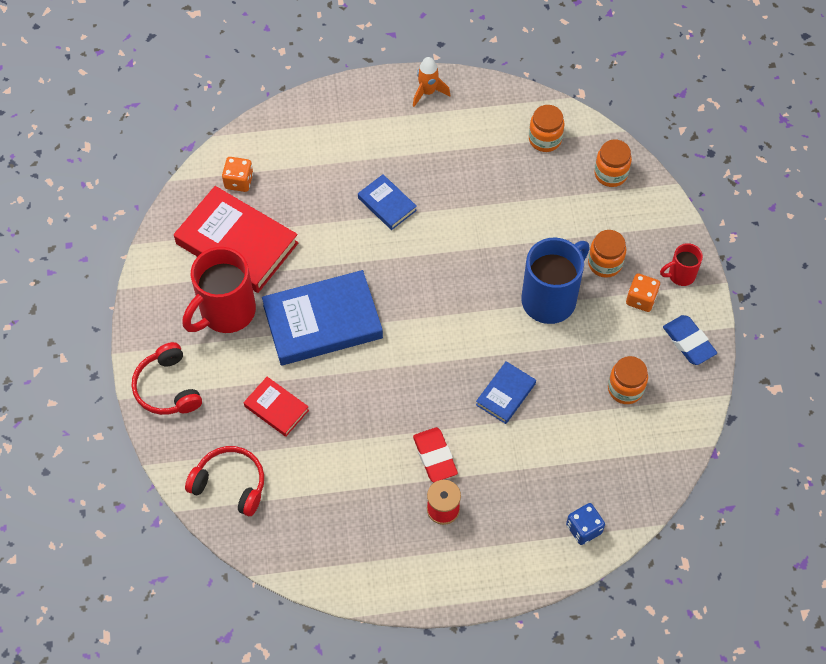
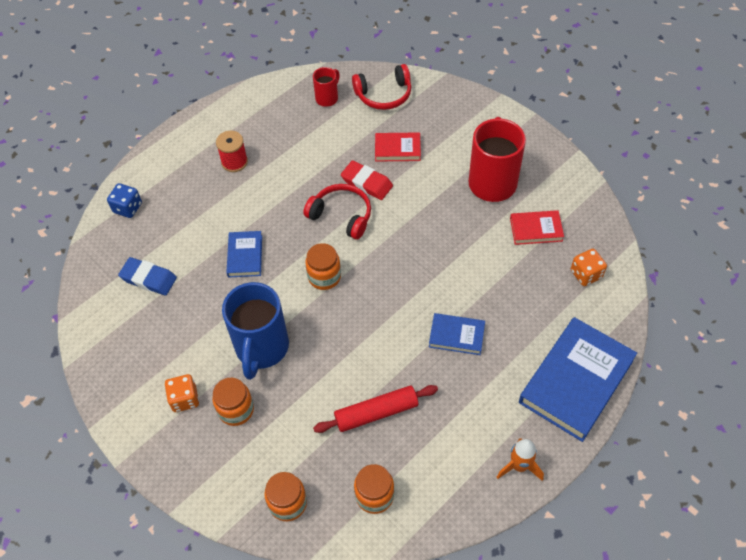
camera: 145 degrees right, 5 degrees down
(167, 388) = (479, 117): red headphones -> red headphones (341, 215)
(237, 243) = (536, 229): red book -> red book, size x0.50
(322, 322) = (420, 219): blue book -> blue book (576, 381)
(435, 456) = (265, 187): red eraser -> red eraser (367, 183)
(498, 191) = (376, 412): none -> red rolling pin
(625, 389) = (154, 318): orange jar -> orange jar (324, 277)
(680, 275) = (162, 444): red mug -> red mug (327, 98)
(688, 342) = (122, 388): blue eraser -> blue eraser (149, 279)

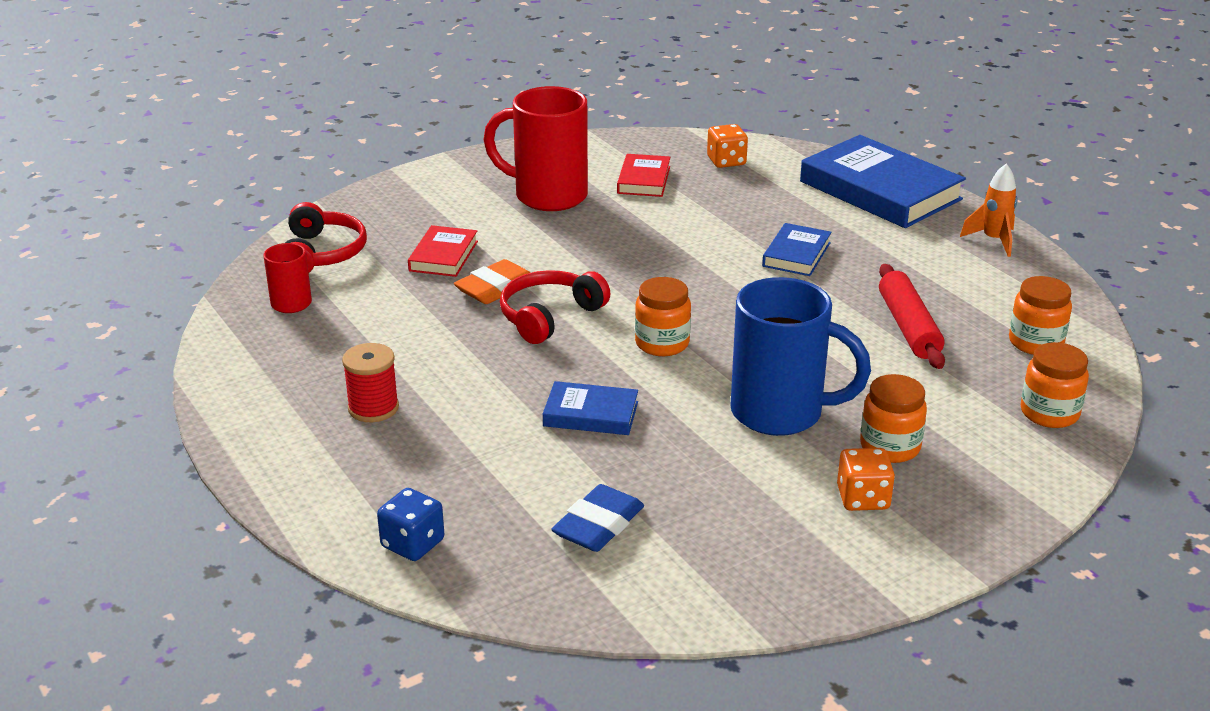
camera: 80 degrees left, 25 degrees down
(367, 183) = (496, 288): red eraser -> orange eraser

